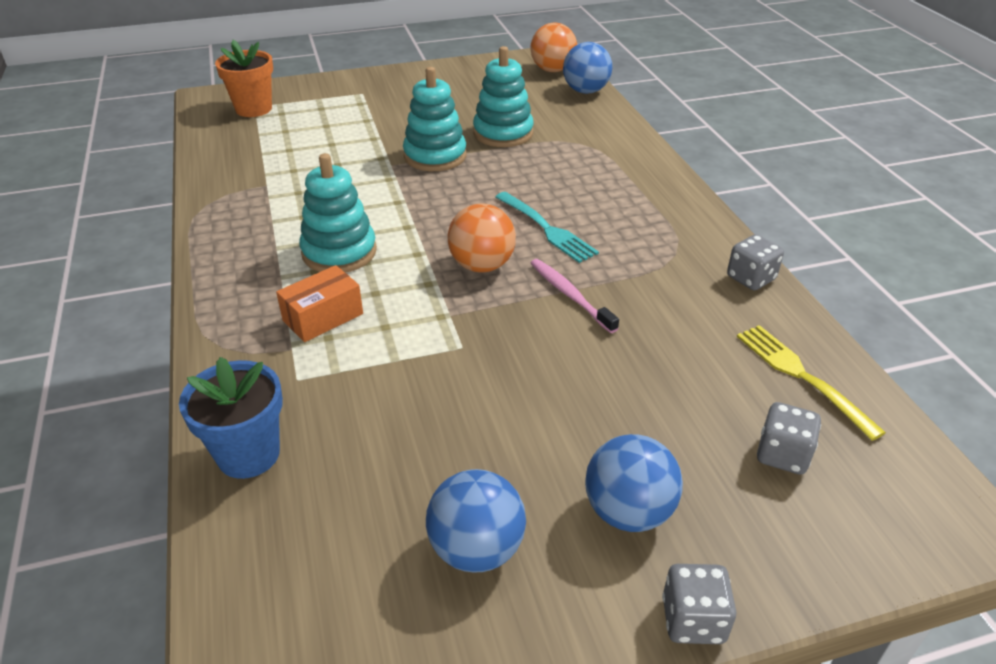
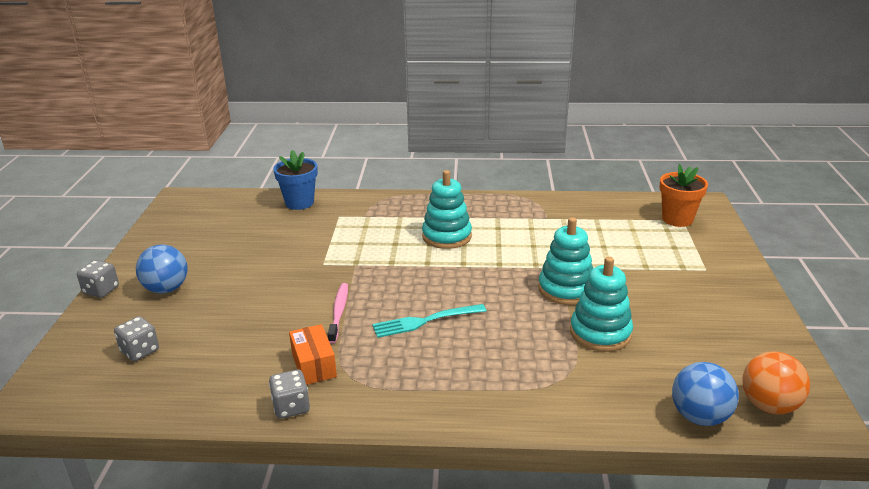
camera: 110 degrees right, 10 degrees down
(323, 317) = (384, 226): orange box -> orange box (314, 365)
(476, 549) = (193, 247): blue ball -> none
(482, 266) = (397, 284): orange ball -> none
(570, 295) = (339, 312): pink toothbrush -> pink toothbrush turned 75 degrees counterclockwise
(803, 377) = (179, 387): yellow fork -> none

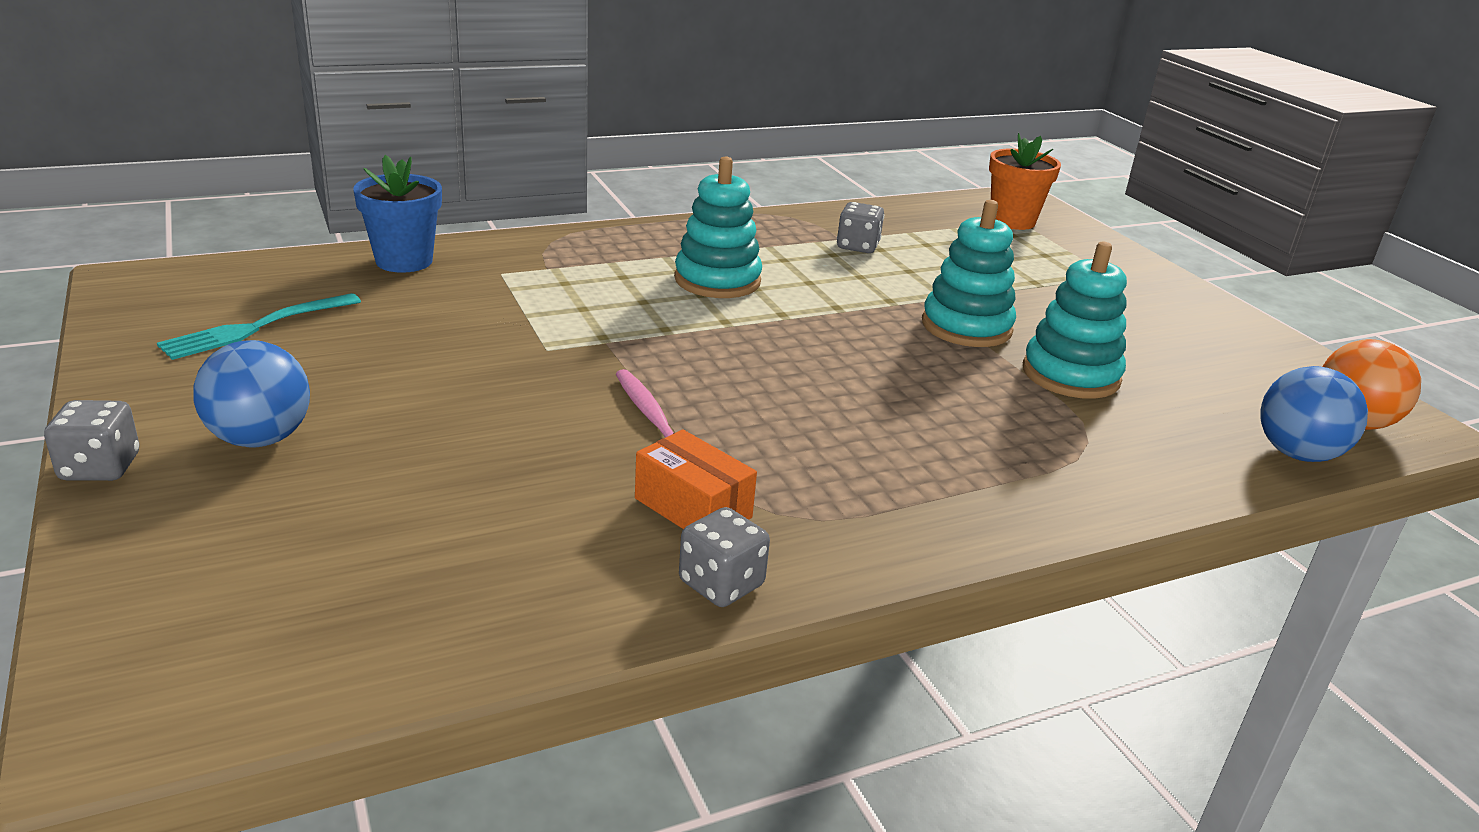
camera: 30 degrees left, 0 degrees up
(140, 351) = (309, 560): grey dice -> grey dice (857, 246)
(426, 321) = (810, 404): turquoise fork -> turquoise fork (257, 327)

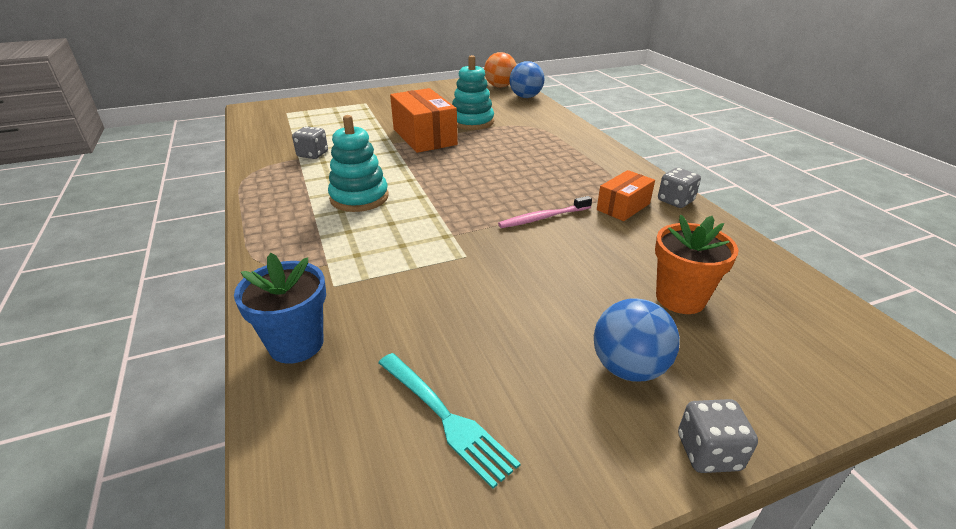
camera: 85 degrees left, 5 degrees up
(966, 327) = (424, 137): turquoise stacking toy -> orange box
(1012, 221) = (285, 114): orange flower pot -> orange flower pot (680, 298)

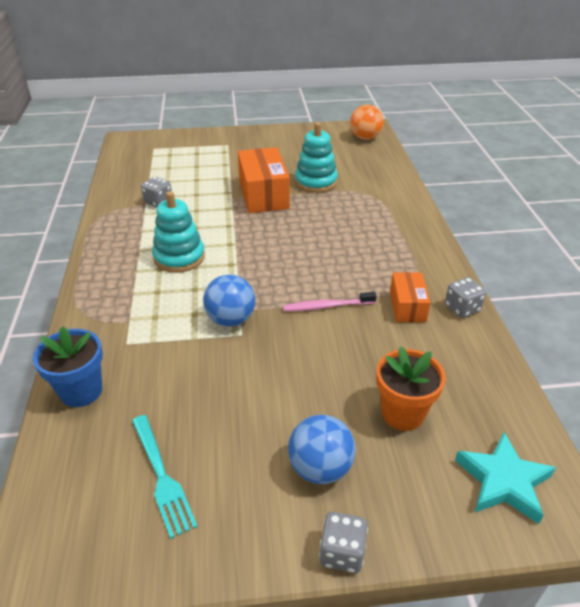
camera: 15 degrees right, 5 degrees up
(525, 97) = (384, 155): blue ball -> blue ball (231, 319)
(623, 207) = (407, 306): orange box -> orange box turned 60 degrees counterclockwise
(821, 341) = (503, 481): none -> turquoise star

